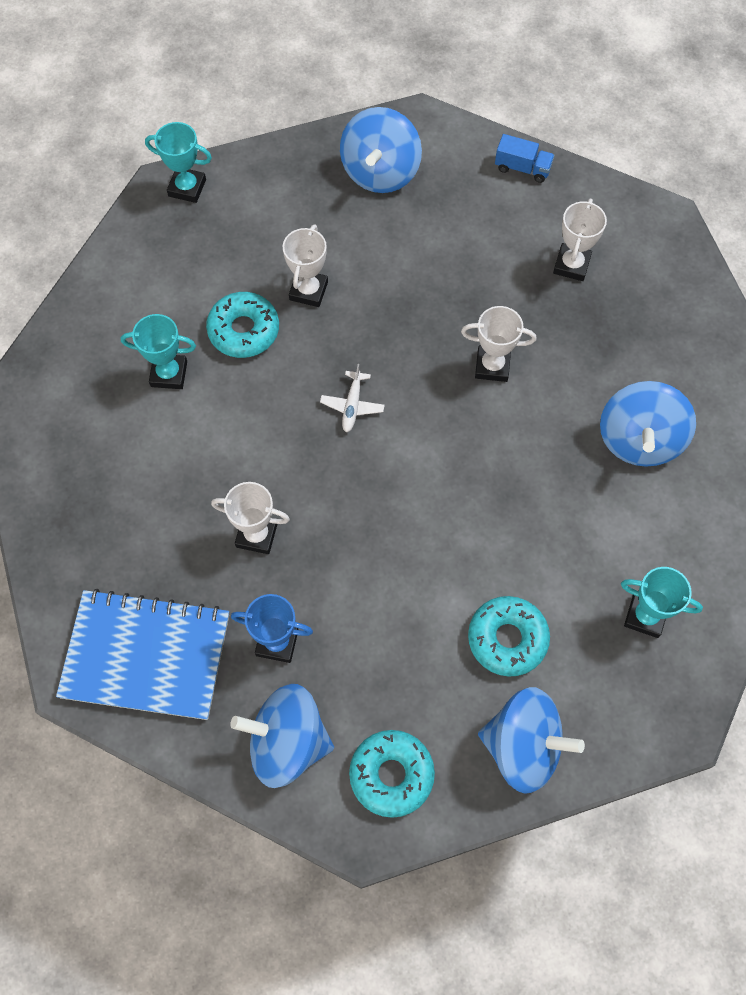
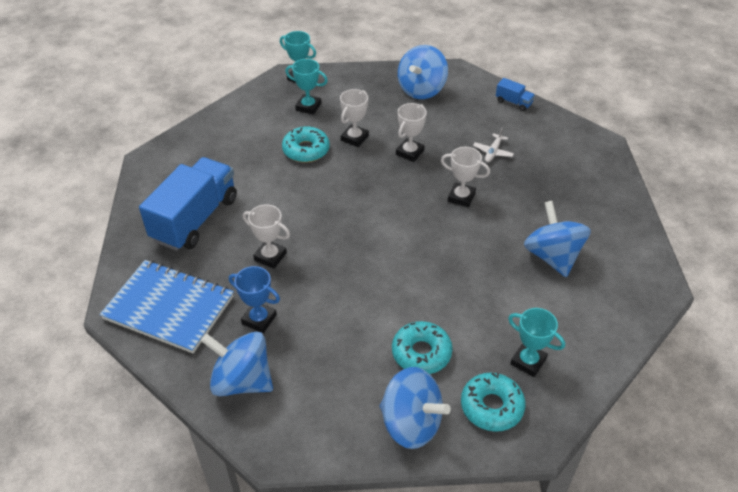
camera: 15 degrees right, 20 degrees down
(125, 496) = (195, 219): none -> blue truck
(169, 374) = (250, 163): turquoise trophy -> turquoise trophy (308, 107)
(352, 405) = (360, 200): white plane -> white plane (493, 152)
(391, 775) = (308, 418): turquoise donut -> turquoise donut (491, 406)
(571, 265) = (531, 155): white trophy -> white trophy (410, 152)
(639, 439) = (552, 256): blue spinning top -> blue spinning top turned 135 degrees clockwise

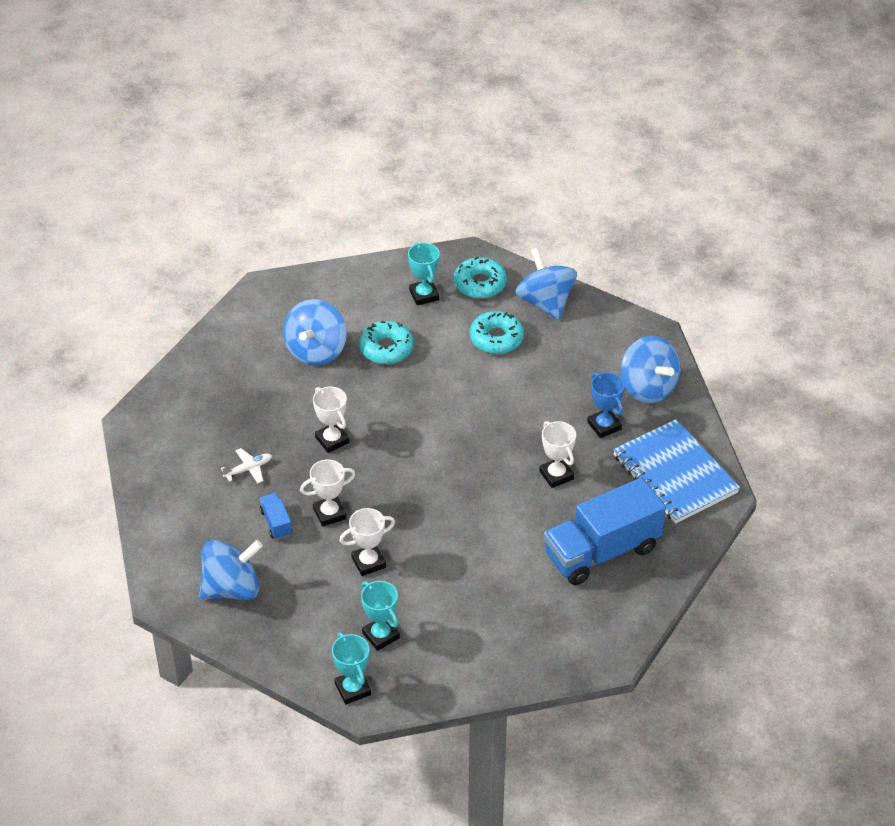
camera: 145 degrees left, 0 degrees up
(306, 150) = (432, 575): turquoise donut -> turquoise donut (386, 348)
(513, 102) = (155, 515): blue truck -> blue truck (276, 523)

